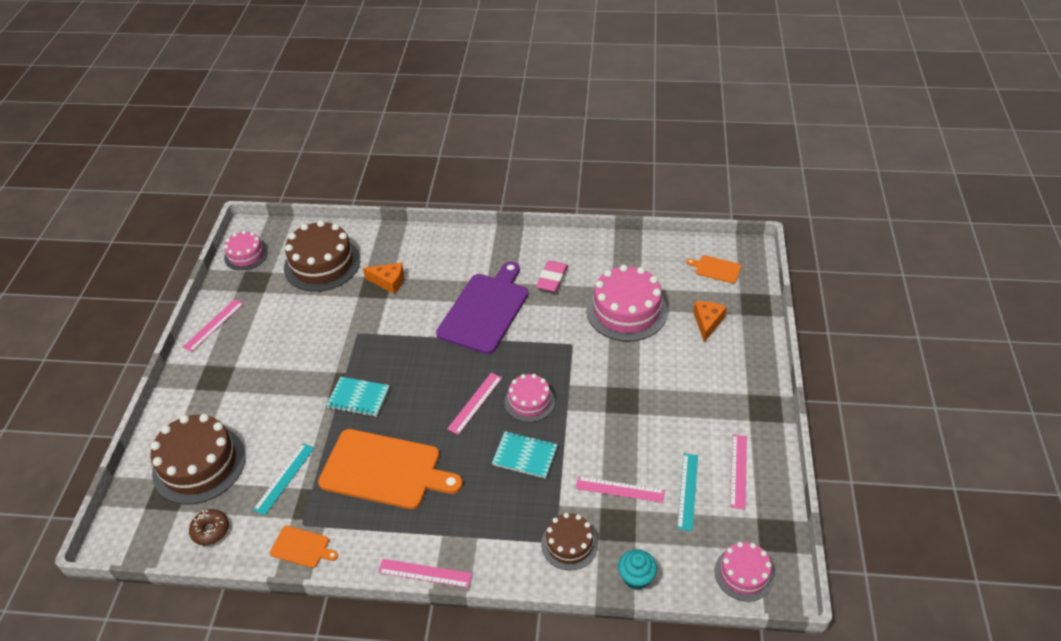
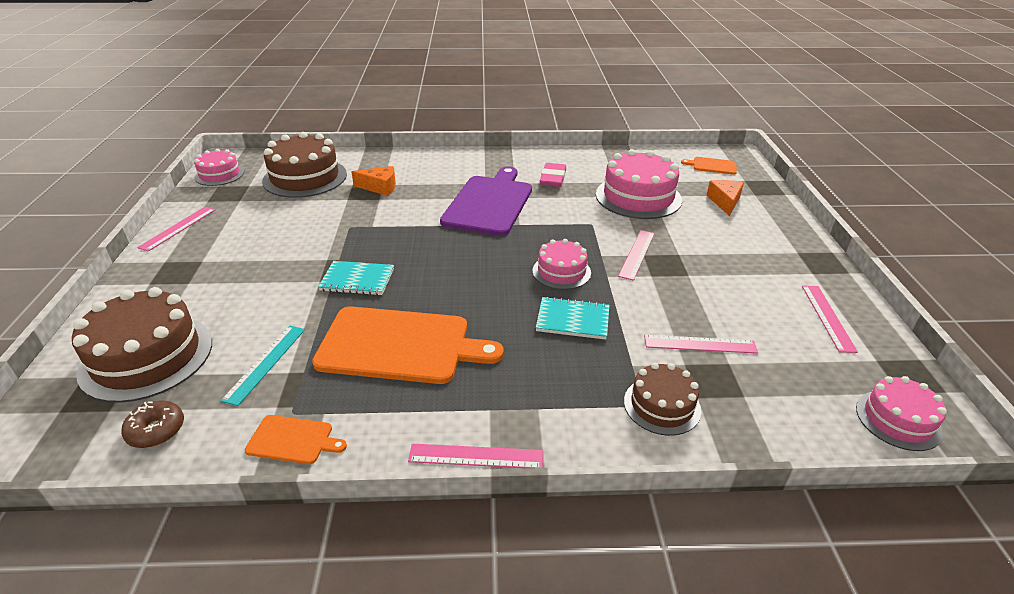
camera: 10 degrees left, 10 degrees down
(475, 403) = (498, 276): pink ruler -> pink ruler (637, 254)
(636, 577) = (765, 436): turquoise cupcake -> none
(687, 491) = (780, 340): turquoise ruler -> none

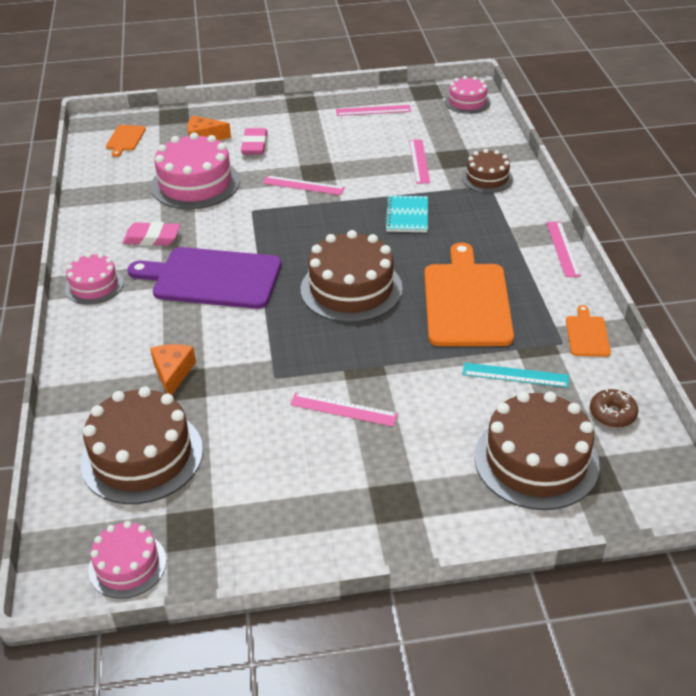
camera: 95 degrees left, 5 degrees up
(178, 228) = (295, 545): pink ruler -> pink ruler (343, 409)
(357, 280) = (378, 347): turquoise notebook -> none
(450, 271) = (351, 288): none -> brown cake
(561, 271) = (339, 224): pink cake -> pink cake (94, 285)
(715, 228) = (254, 145): none -> pink eraser

